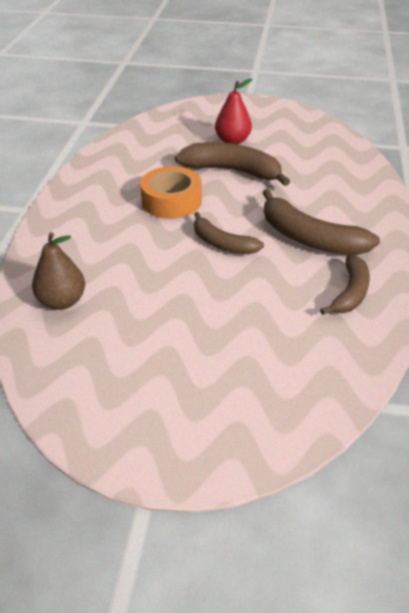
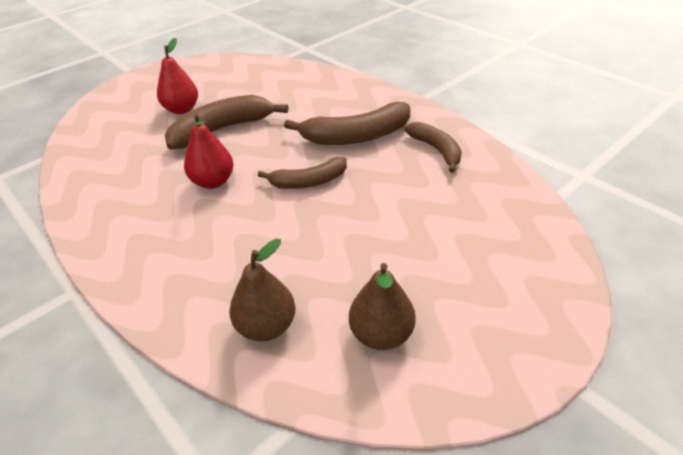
camera: 50 degrees left, 0 degrees up
(101, 360) = (381, 334): none -> brown pear
(171, 201) = (213, 182): orange tape -> red pear

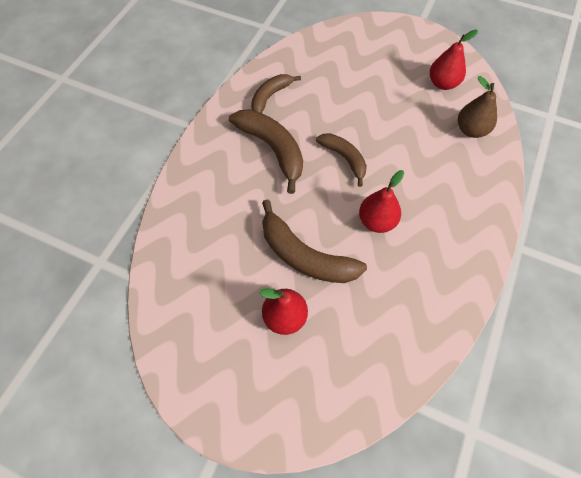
camera: 115 degrees left, 20 degrees up
(381, 334) = (442, 83): brown pear -> red pear

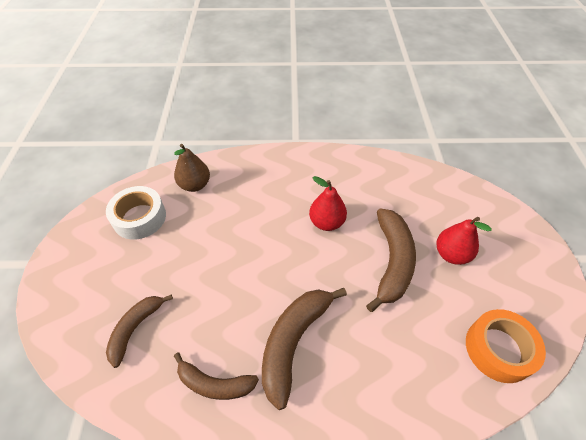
camera: 115 degrees left, 10 degrees down
(180, 291) = (498, 349): none -> orange tape
(344, 158) = (272, 268): brown banana -> brown banana (135, 328)
(442, 83) = (139, 218): red pear -> white tape

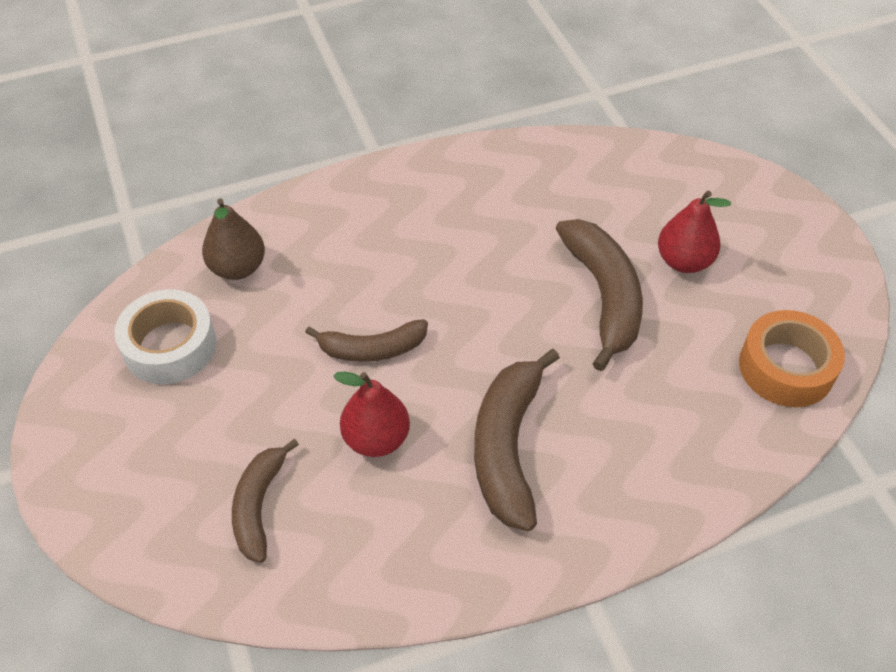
camera: 20 degrees left, 0 degrees up
(214, 384) = (419, 536): brown banana -> brown banana (372, 349)
(326, 222) = (483, 267): red pear -> red pear (376, 439)

